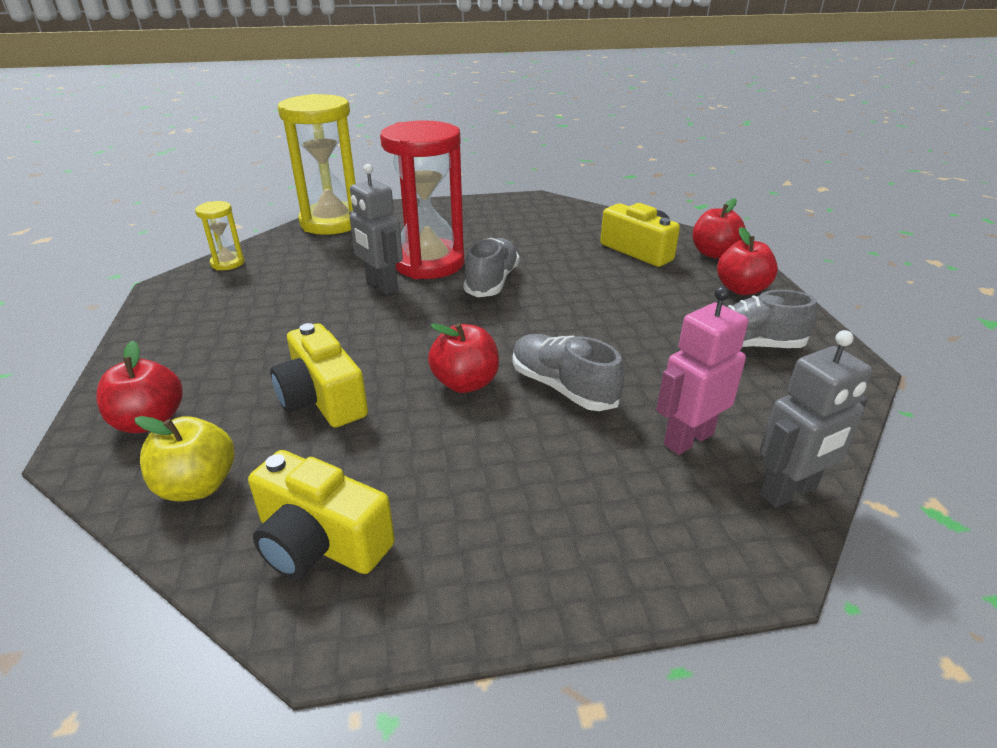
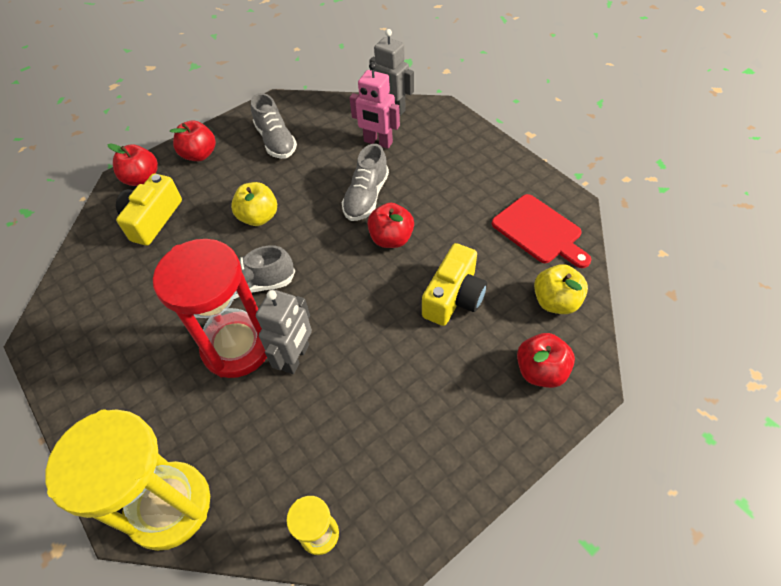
camera: 115 degrees left, 20 degrees up
(320, 542) = (539, 231): yellow camera -> red cutting board
(592, 304) = (259, 217): none -> yellow apple

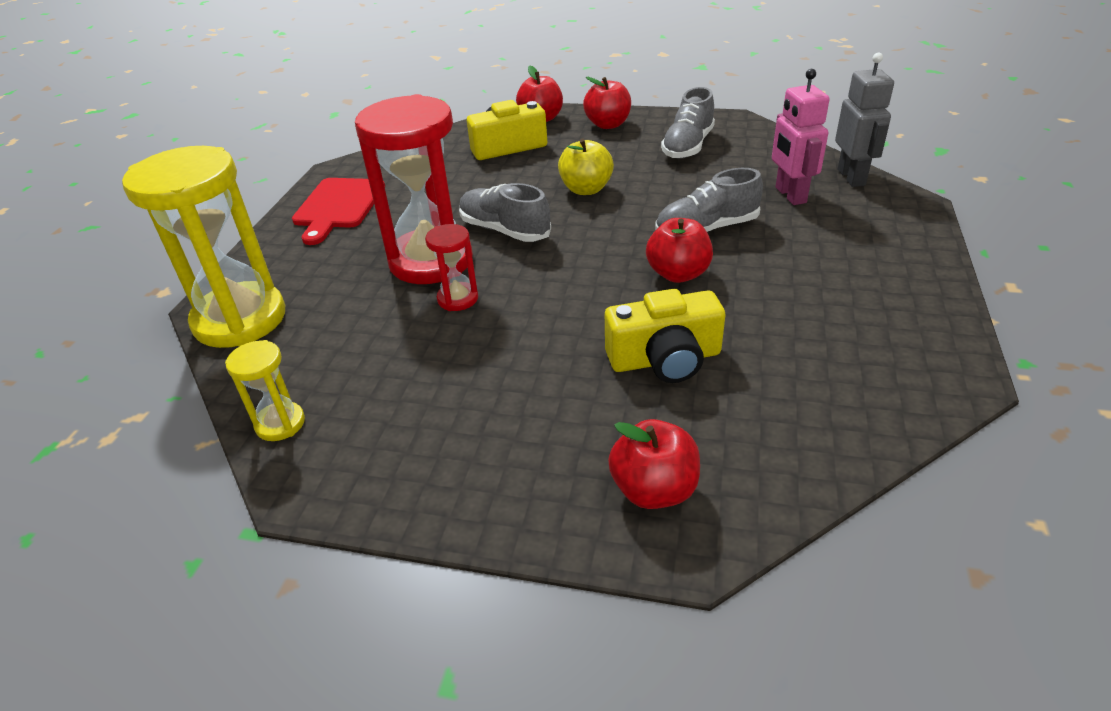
camera: 50 degrees right, 15 degrees down
(296, 357) = (458, 299): grey robot -> red hourglass
(539, 231) = (867, 375): red cutting board -> red cutting board (338, 206)
(555, 302) = (778, 448): yellow apple -> none

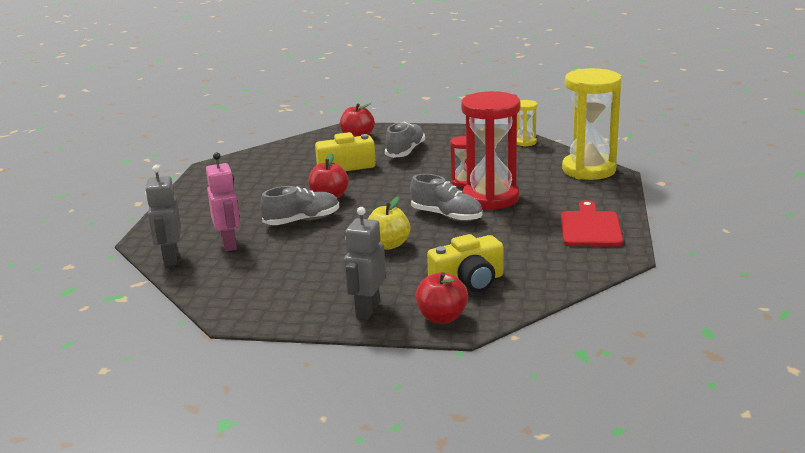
camera: 175 degrees right, 15 degrees down
(608, 124) = (367, 310): red apple -> grey robot
(688, 146) = (292, 285): grey shoe -> grey shoe (405, 151)

